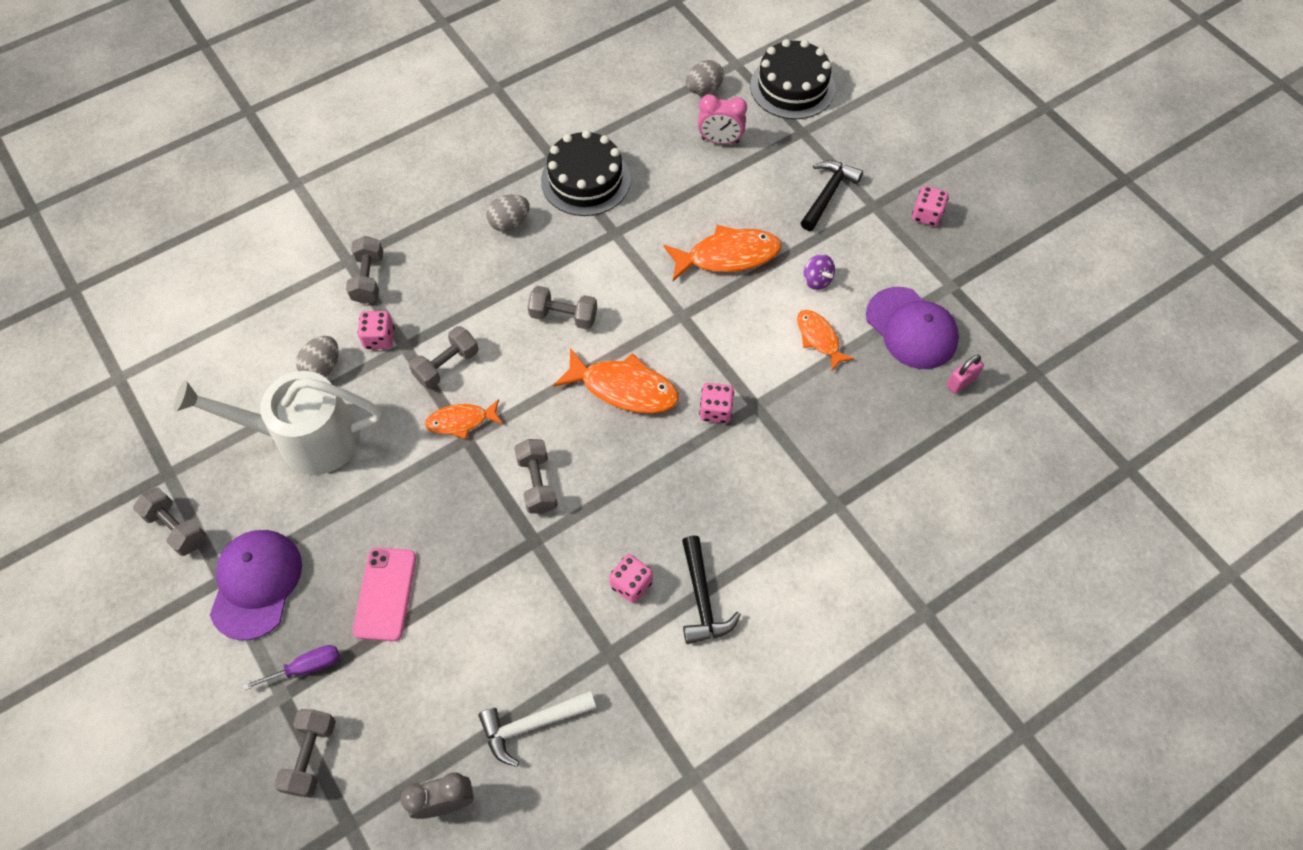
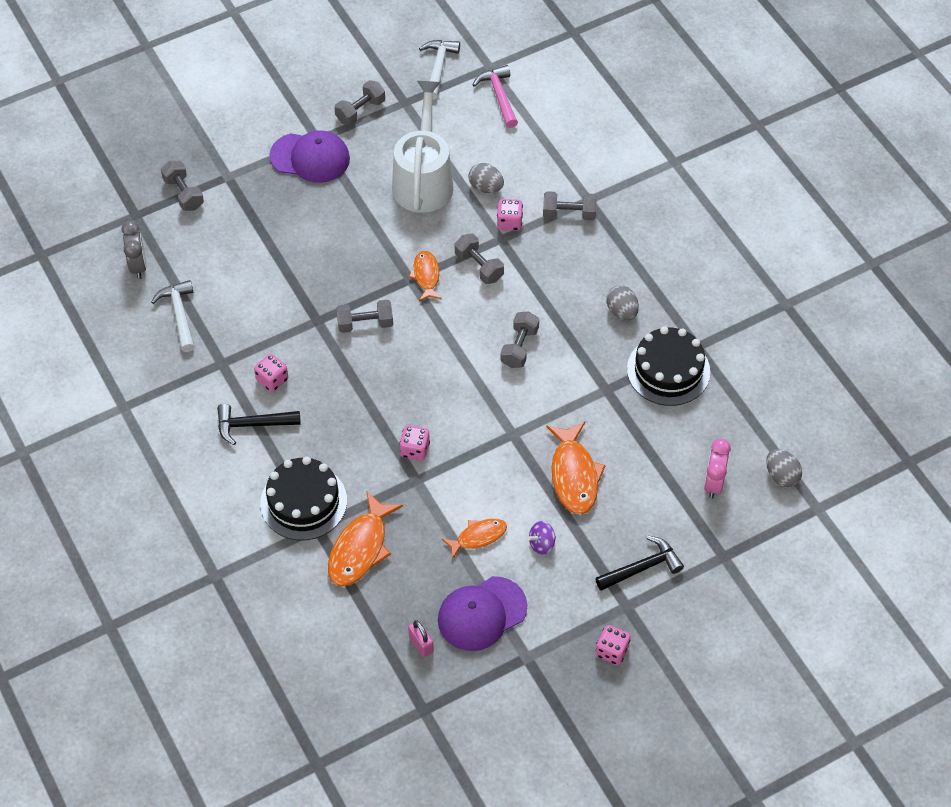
camera: 95 degrees right, 5 degrees down
(110, 438) = (438, 67): none -> white hammer
(171, 363) = (499, 96): none -> pink hammer
(306, 667) = (244, 188): purple screwdriver -> none
(311, 756) = (183, 193): grey dumbbell -> grey dumbbell turned 45 degrees clockwise
(385, 594) = (290, 230): pink phone -> none
(624, 388) = (443, 386): orange fish -> orange fish (360, 548)
(792, 87) = (784, 555): black cake -> black cake (303, 502)
(828, 194) = (642, 568): black hammer -> black hammer turned 60 degrees counterclockwise

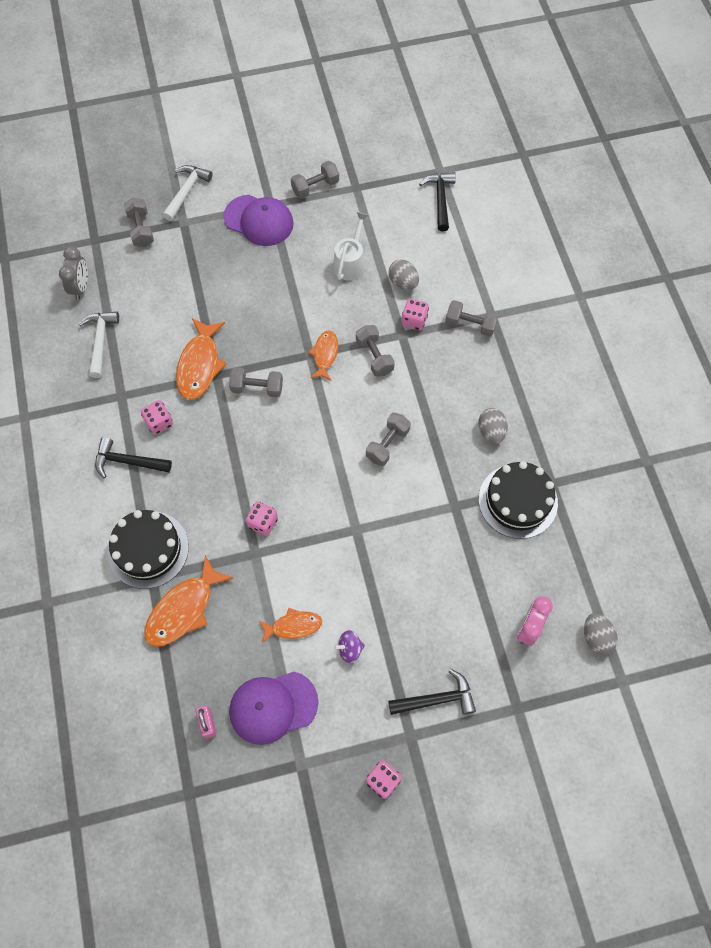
camera: 15 degrees right, 10 degrees up
(423, 179) = (350, 262): white watering can -> white watering can, size x0.56
(438, 67) = (395, 161): white hammer -> white hammer (186, 191)
(499, 96) = (440, 199): pink hammer -> black hammer
(574, 475) = (400, 586): orange fish -> orange fish (199, 365)

